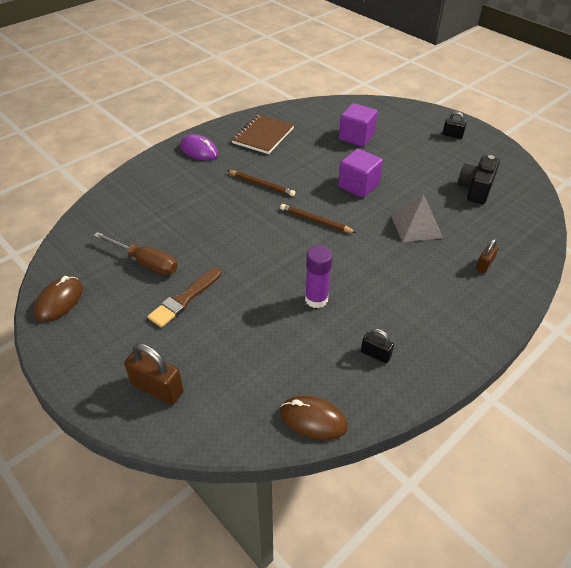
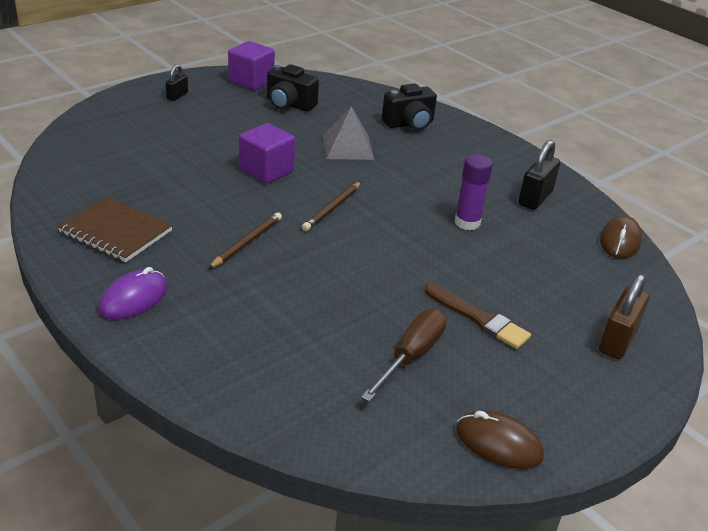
camera: 90 degrees left, 10 degrees down
(356, 137) = (154, 157): purple cube -> purple cube (251, 81)
(375, 354) = (535, 198): black padlock -> black padlock, size x1.70
(484, 265) = (409, 124): brown padlock -> black camera

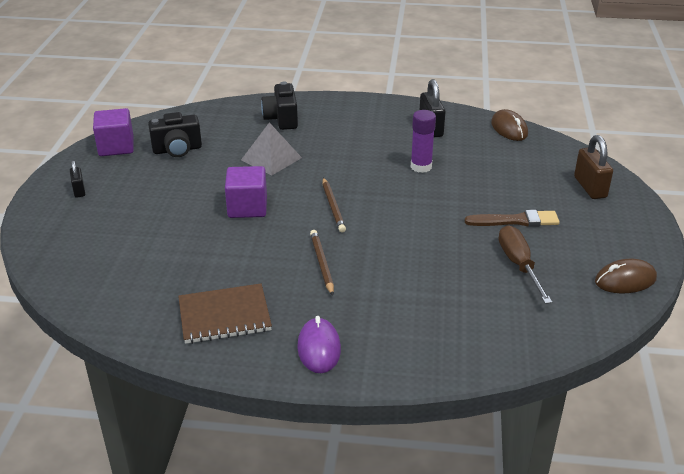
camera: 40 degrees left, 0 degrees up
(409, 124) = (281, 119): black camera -> black camera turned 150 degrees clockwise

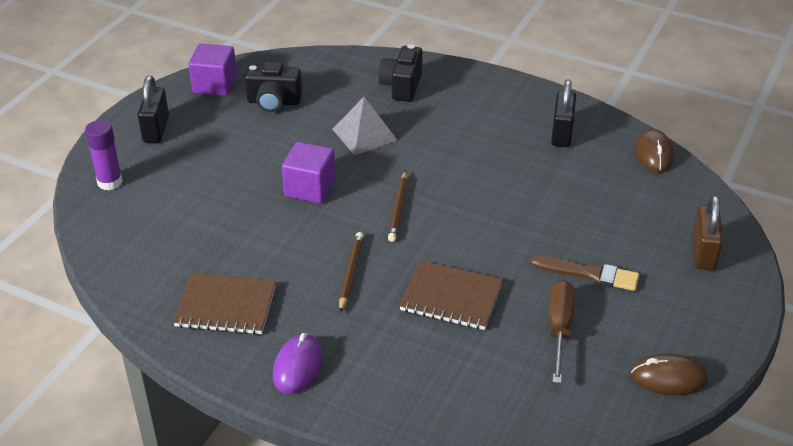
camera: 20 degrees right, 5 degrees up
(79, 190) = (156, 129): black padlock -> black padlock, size x1.70
(418, 262) = (451, 297): none -> brown notebook
(421, 167) = (521, 181): purple glue stick -> purple glue stick (110, 182)

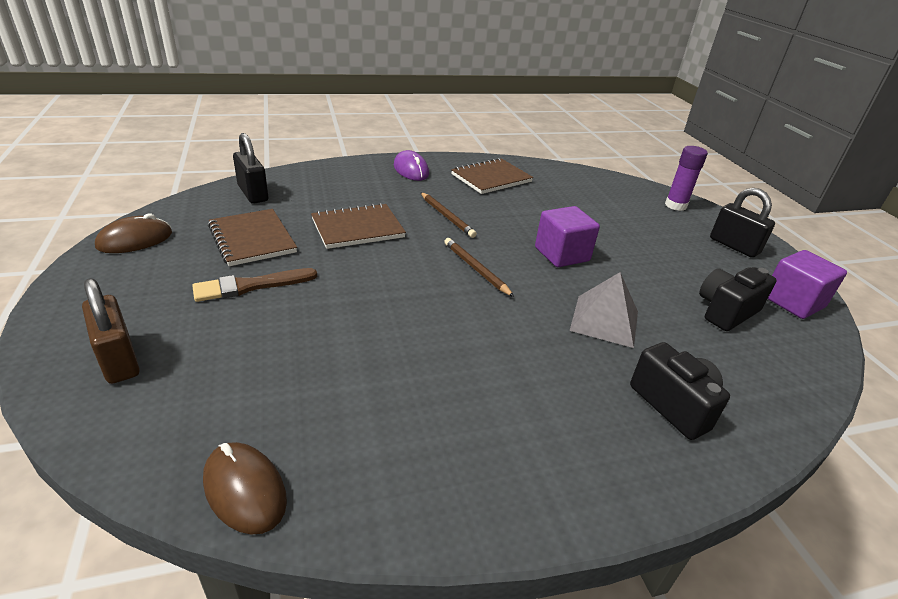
camera: 135 degrees right, 5 degrees down
(559, 328) = (252, 239): brown screwdriver -> brown notebook
(561, 133) = (411, 447): black padlock -> black padlock (253, 193)

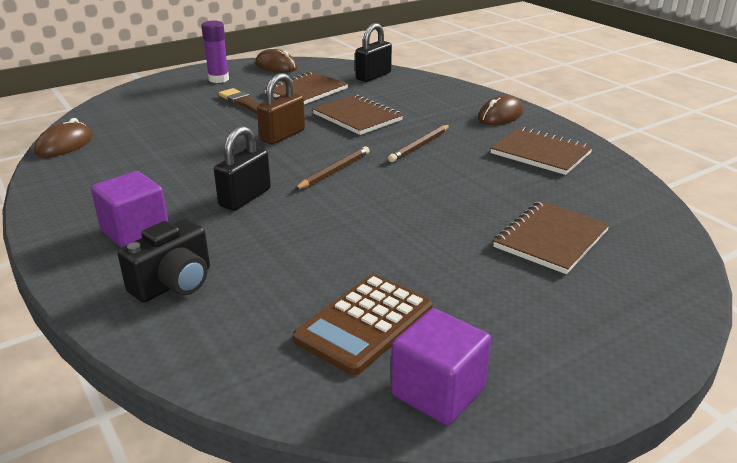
camera: 75 degrees right, 5 degrees down
(119, 359) = (157, 94): brown padlock -> brown padlock (282, 135)
(411, 170) = (500, 116): purple mouse -> brown mouse
(562, 254) = (403, 209): purple cube -> purple cube (135, 231)
(604, 320) = (291, 241): grey pyramid -> none
(619, 214) = (551, 239): none -> brown notebook
(675, 205) = (649, 286): purple glue stick -> purple glue stick (218, 79)
(725, 311) = (364, 324): black camera -> brown calculator
(734, 246) = (568, 341): black padlock -> black padlock (245, 198)

